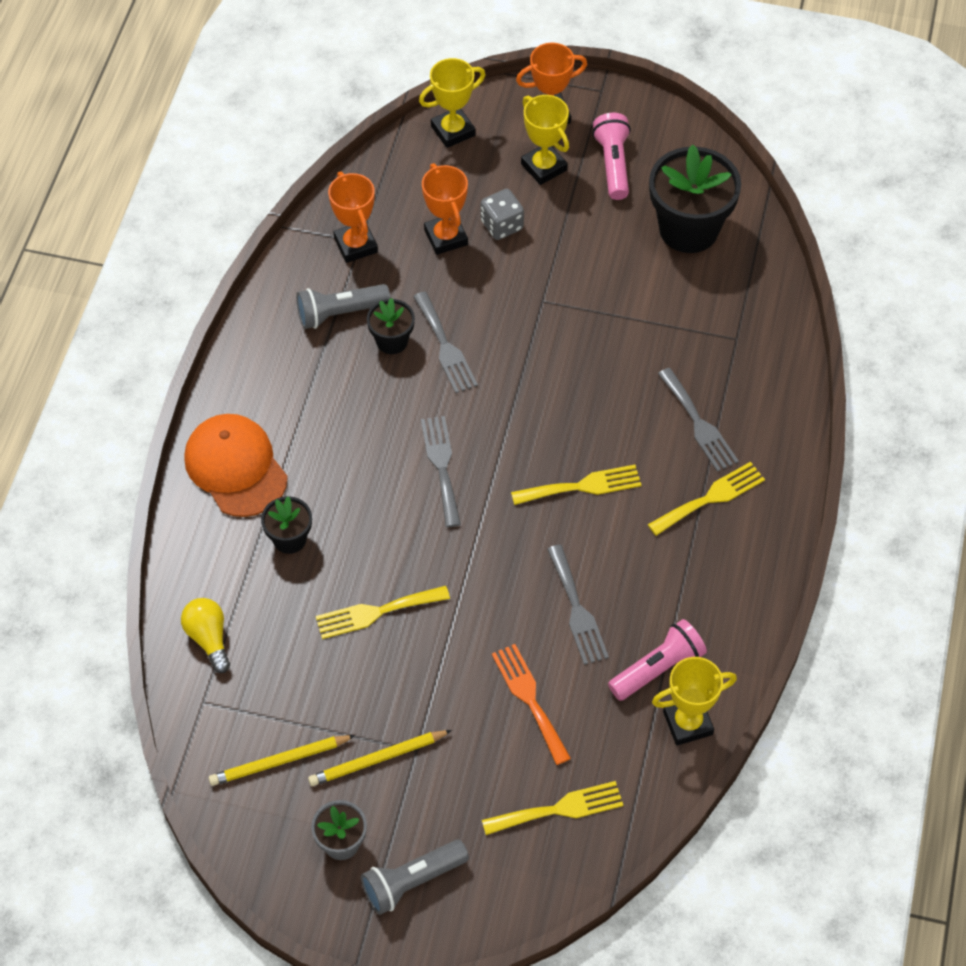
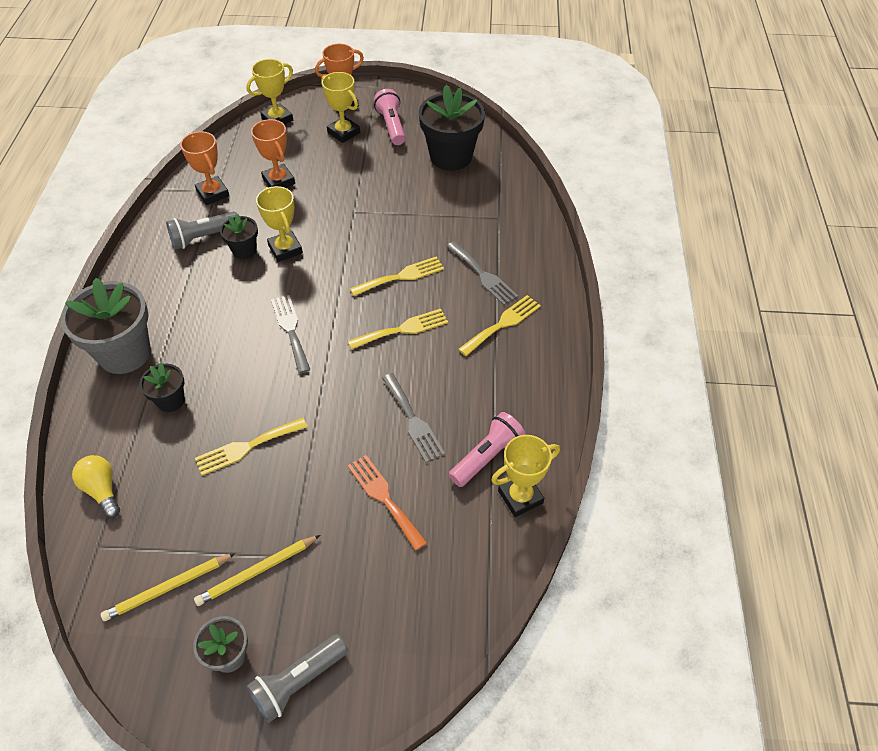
camera: 10 degrees left, 5 degrees down
(236, 467) = (124, 353): orange cap -> grey flower pot
(445, 347) = (285, 249): grey fork -> yellow trophy
(502, 225) = (318, 169): grey dice -> none
(559, 809) = (424, 589): yellow fork -> yellow fork (401, 276)

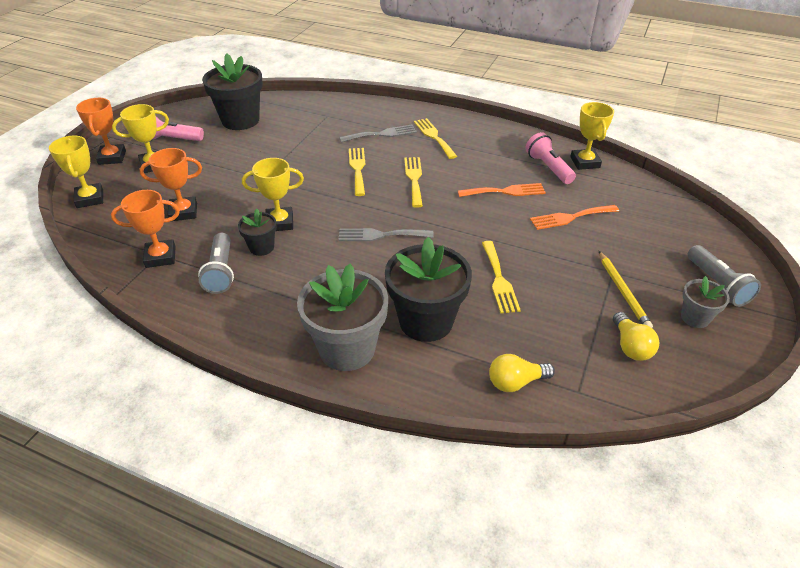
camera: 70 degrees left, 10 degrees down
(168, 588) = (630, 346): yellow pencil -> yellow light bulb
(170, 400) = (426, 321): black flower pot -> black flower pot, size x1.95
(413, 421) = (505, 191): grey fork -> orange fork

